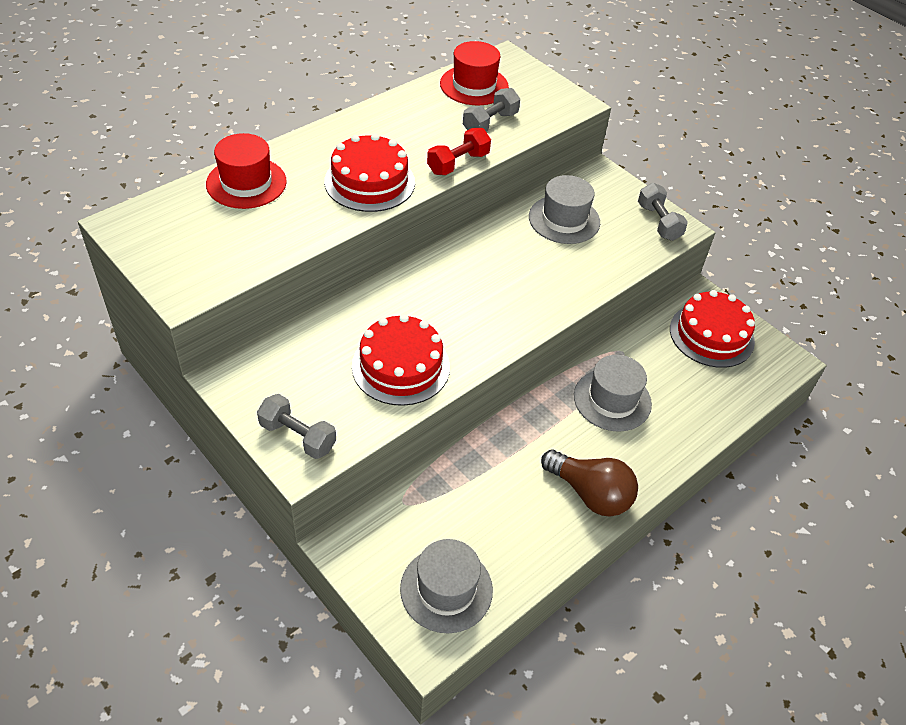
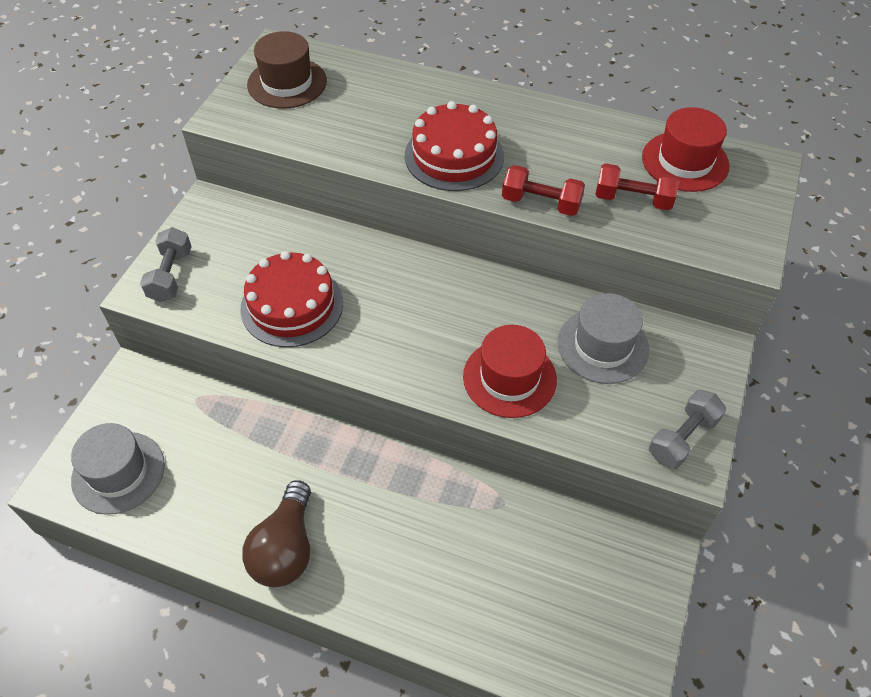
camera: 65 degrees right, 5 degrees up
(179, 236) = (287, 83): none -> brown hat
(246, 183) = (384, 86): red hat -> red hat (509, 378)
(490, 123) = (633, 199): grey dumbbell -> red dumbbell
(612, 400) = (425, 520): grey hat -> none
(711, 335) = (601, 590): red cake -> none

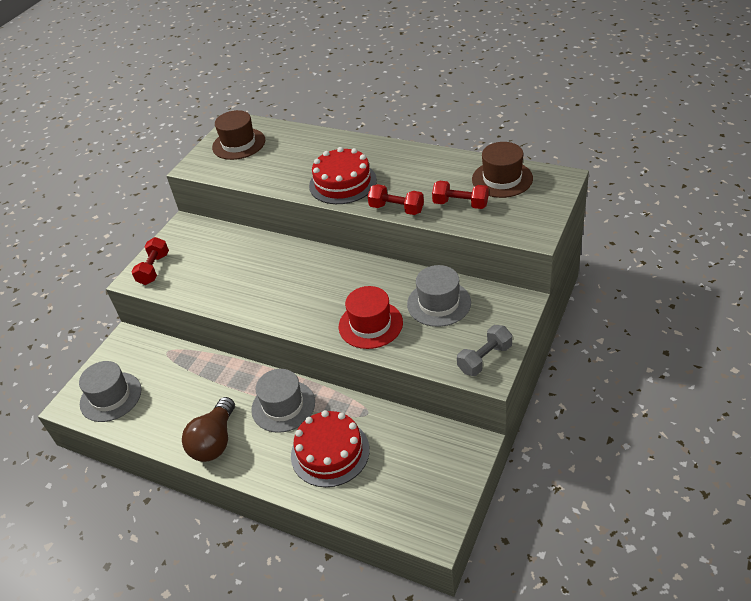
camera: 10 degrees right, 10 degrees down
(171, 275) = (154, 269): grey dumbbell -> red dumbbell
(292, 305) = (230, 284): red cake -> red cake (330, 452)
(380, 491) = (283, 406): none -> grey hat
(685, 161) = (502, 179): red hat -> brown hat

